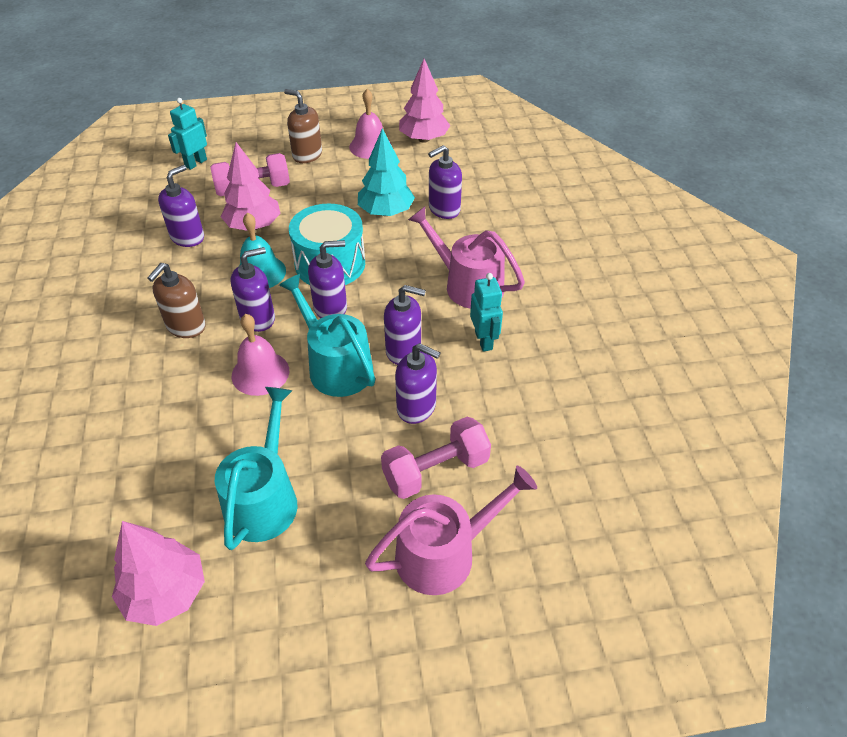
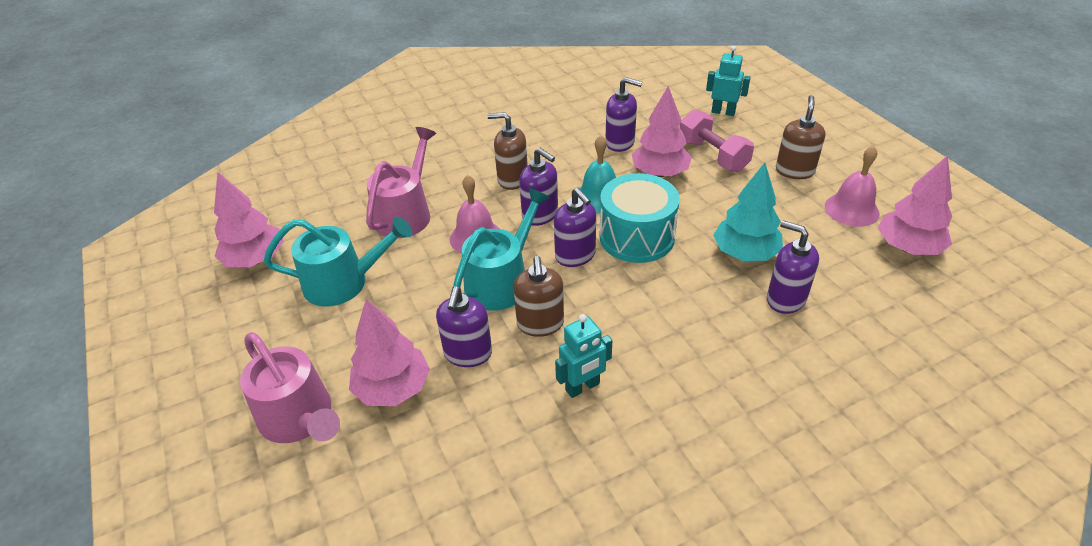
camera: 75 degrees right, 5 degrees down
(404, 350) = (540, 324): purple soap dispenser -> brown soap dispenser
(436, 470) = (393, 388): pink dumbbell -> pink tree
(468, 285) = (666, 352): pink watering can -> pink watering can (405, 214)

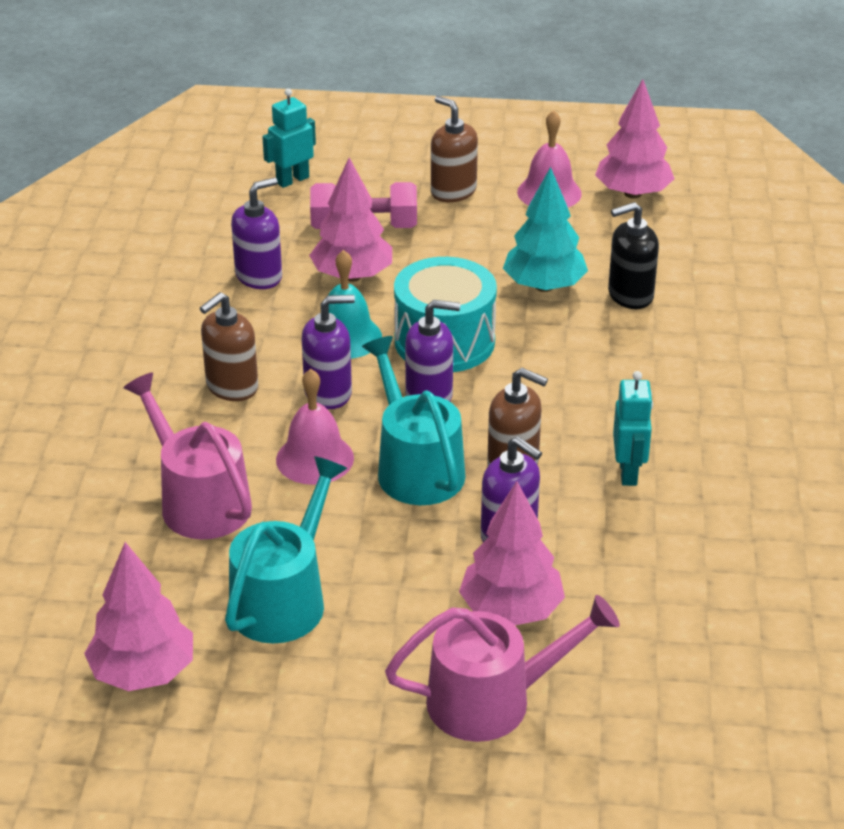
camera: 60 degrees left, 5 degrees down
(785, 299) = (630, 295): purple soap dispenser -> black soap dispenser

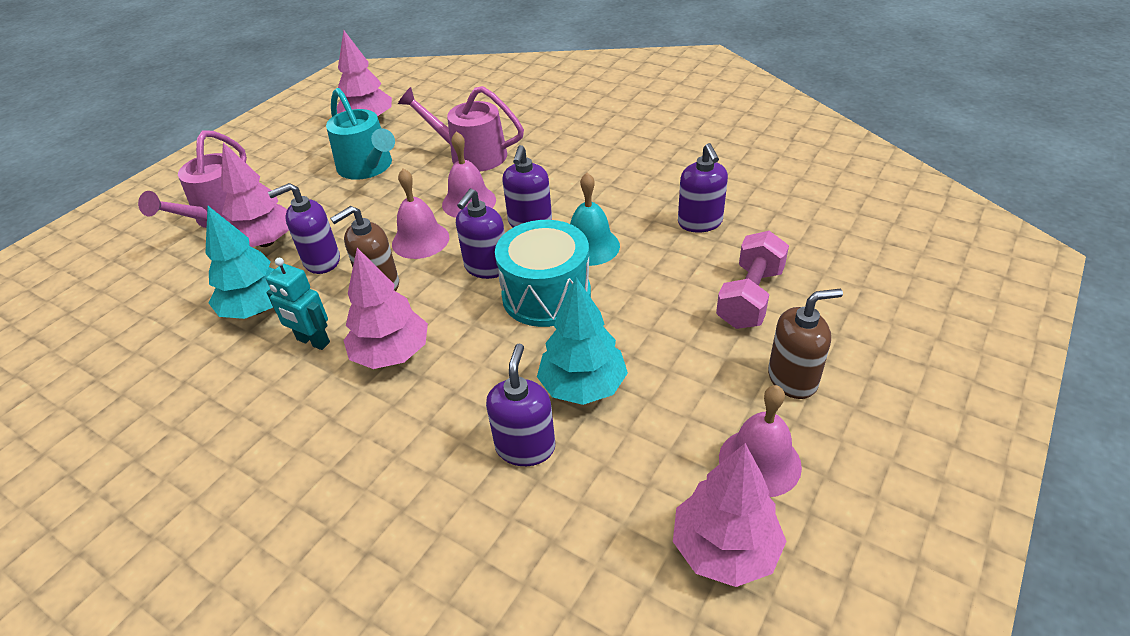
camera: 120 degrees right, 5 degrees up
(199, 501) = (471, 155): pink watering can -> pink watering can turned 150 degrees counterclockwise
(231, 387) = (569, 185): brown soap dispenser -> none
(292, 180) = (855, 274): turquoise robot -> none
(352, 276) = (672, 270): pink tree -> pink tree (391, 354)
(416, 468) = (420, 240): turquoise watering can -> pink bell
(621, 544) = (258, 309): none -> turquoise tree
(630, 295) = (525, 447): black soap dispenser -> purple soap dispenser

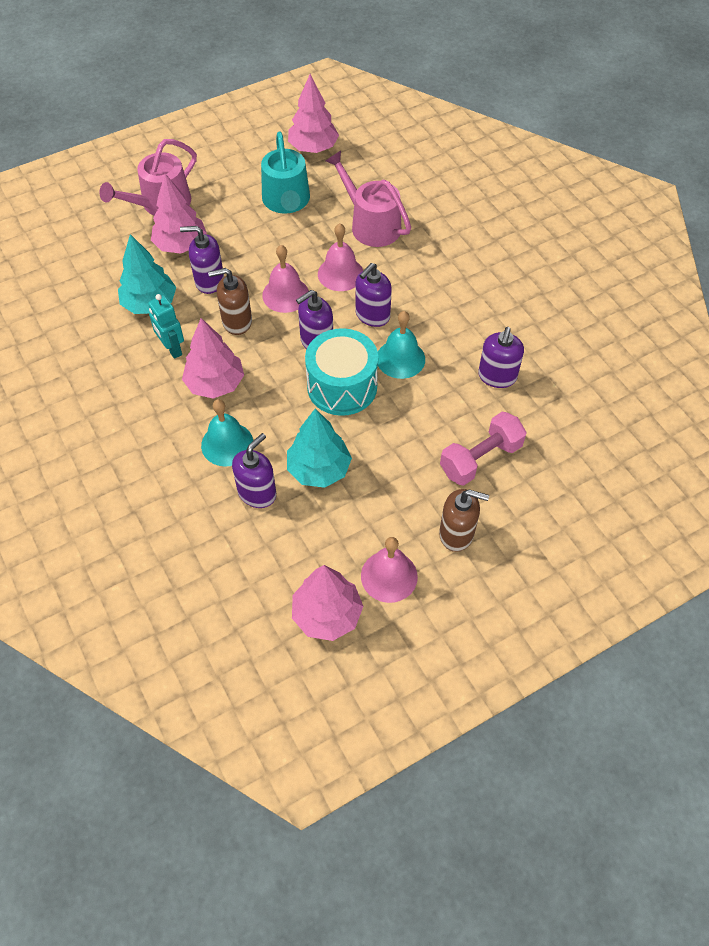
camera: 25 degrees right, 15 degrees up
(449, 410) = (227, 444): none -> turquoise bell

